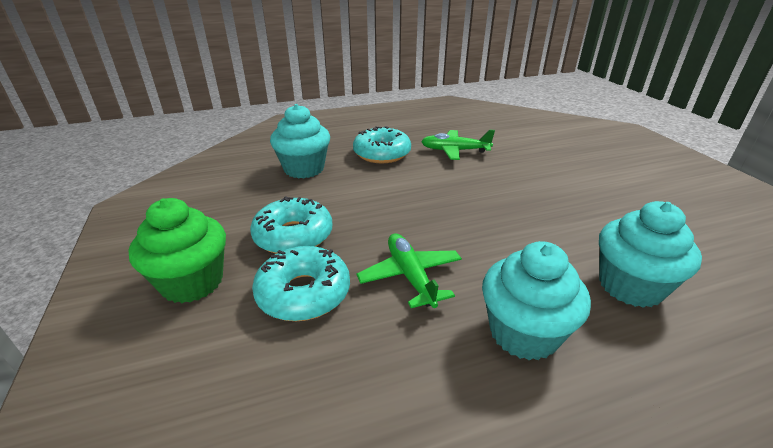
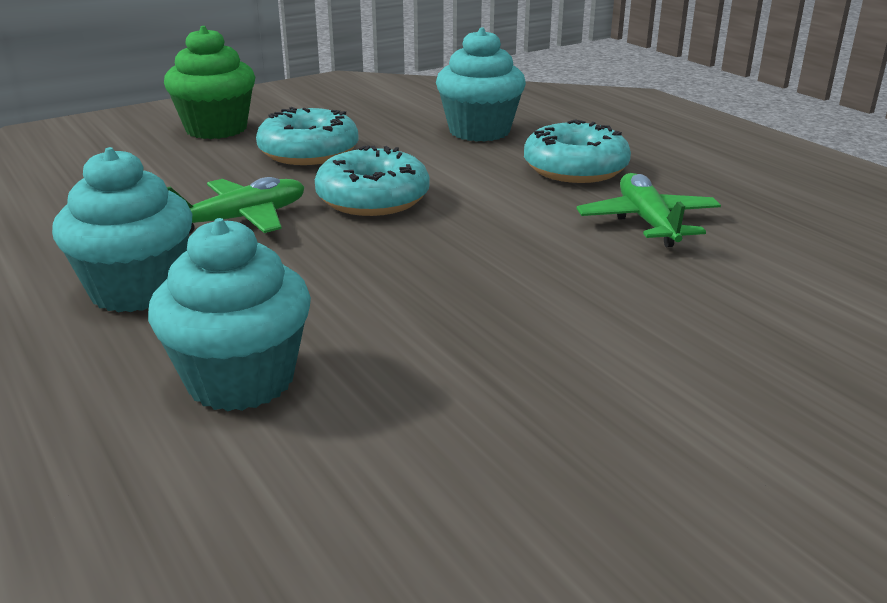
camera: 75 degrees right, 5 degrees down
(303, 293) = (204, 173): turquoise donut -> turquoise donut (373, 199)

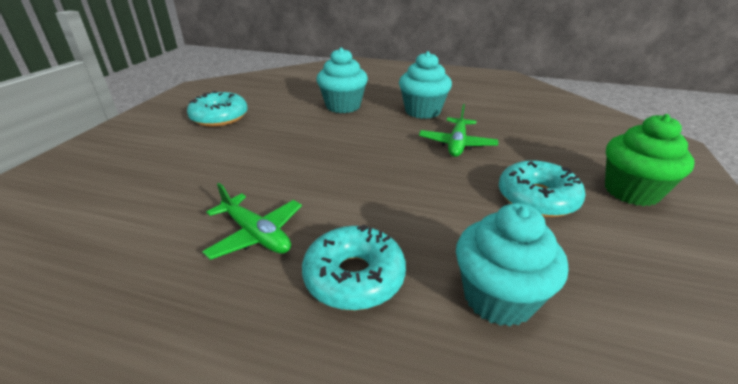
camera: 140 degrees right, 5 degrees up
(373, 199) = (430, 180): turquoise donut -> turquoise donut (219, 117)

